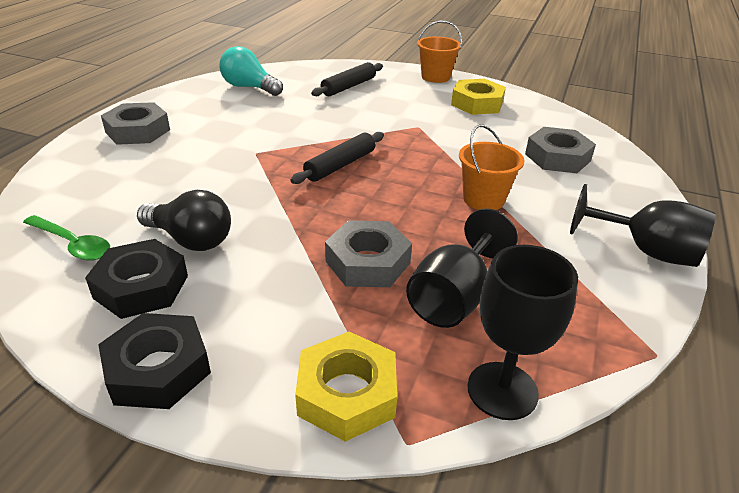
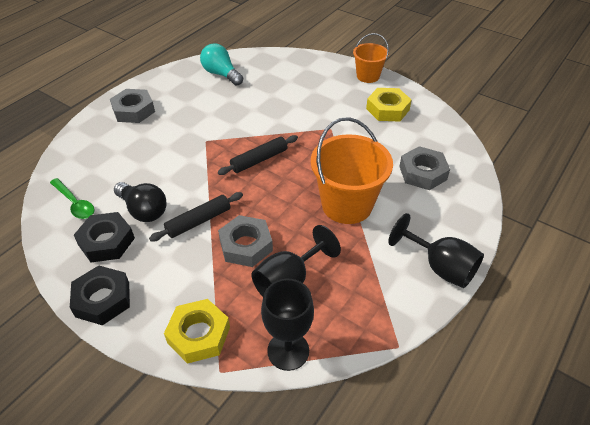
camera: 15 degrees right, 10 degrees up
(349, 87) = (295, 80): black rolling pin -> black rolling pin (199, 221)
(483, 199) = (347, 205): orange bucket -> orange bucket, size x1.72

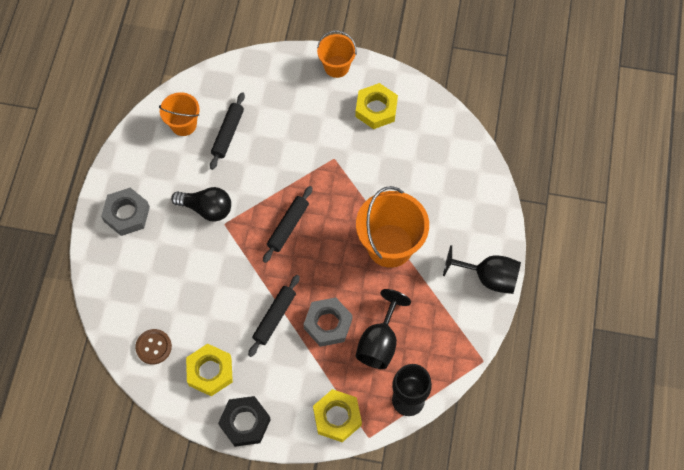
camera: 25 degrees left, 20 degrees up
(75, 204) = (153, 347): green spoon -> brown button
(106, 241) = (210, 371): black nut -> yellow nut
(143, 210) = (220, 327): black light bulb -> black light bulb (207, 208)
(221, 74) = (183, 124): turquoise light bulb -> orange bucket
(251, 88) = (228, 133): none -> black rolling pin
(422, 173) = (439, 180): grey nut -> none

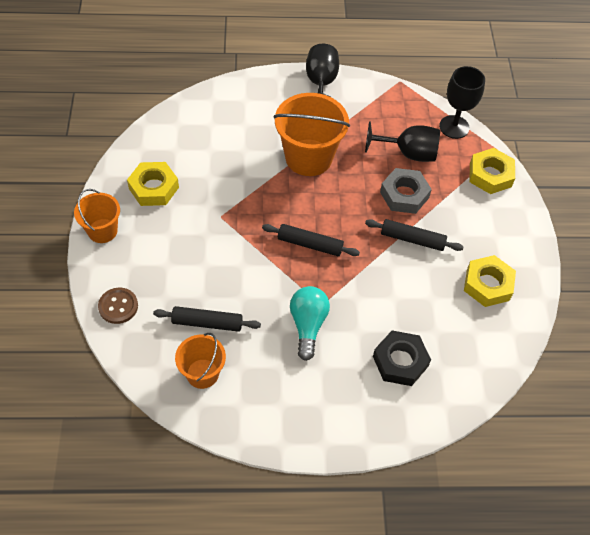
camera: 105 degrees left, 10 degrees down
(126, 214) = (335, 409): grey nut -> none
(153, 347) = (482, 342): brown button -> brown button (118, 306)
(207, 208) = (308, 325): black light bulb -> turquoise light bulb
(245, 423) = (525, 245): black nut -> black nut (400, 361)

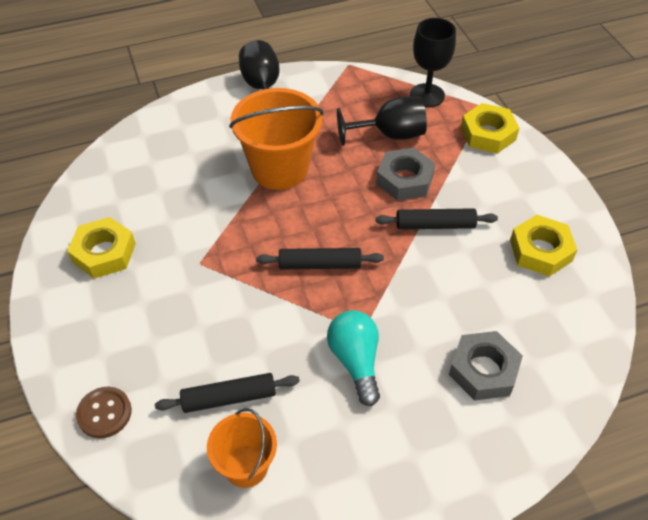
camera: 15 degrees left, 5 degrees down
(102, 231) = (53, 323): orange bucket -> none
(400, 361) = (483, 370): black nut -> grey nut

